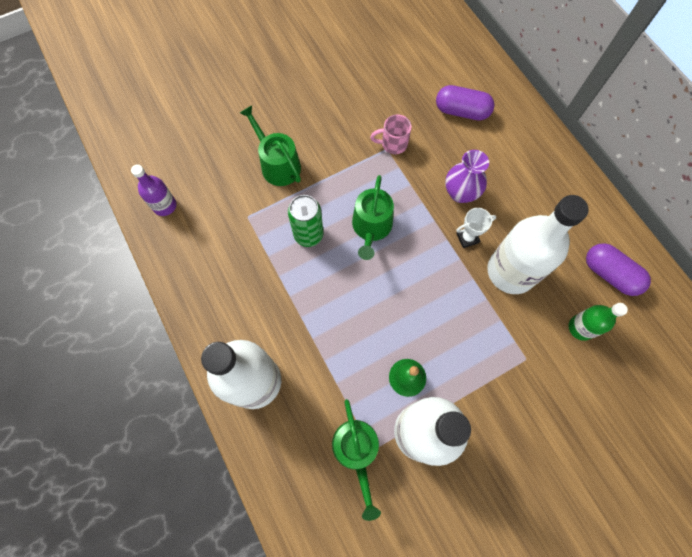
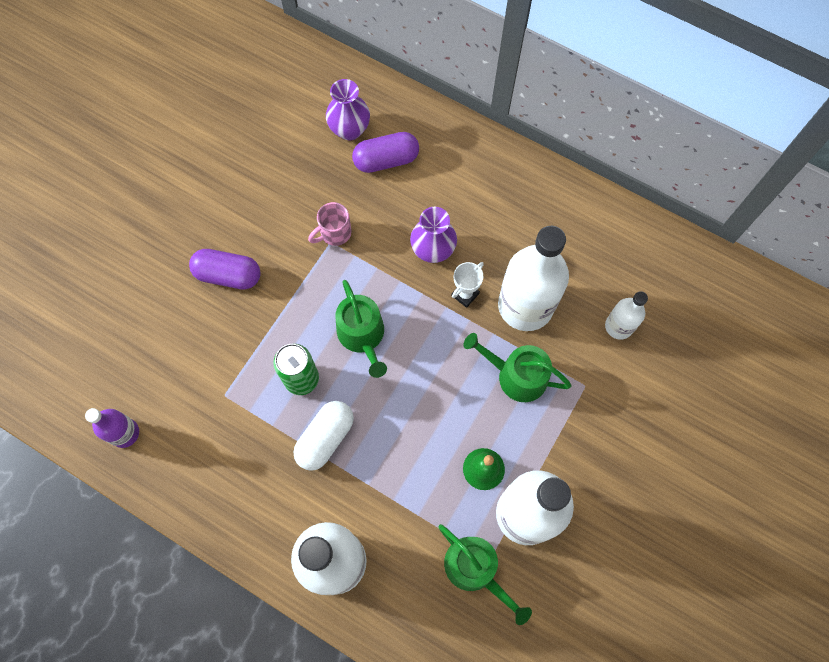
camera: 30 degrees left, 0 degrees up
(277, 164) = (223, 320): green watering can -> green watering can (516, 376)
(300, 287) = (325, 438): none -> white capsule
(446, 77) = (349, 130): none -> purple vase
(580, 327) = (619, 326): green bottle -> white bottle
(609, 274) = (618, 258): purple capsule -> purple capsule (228, 275)

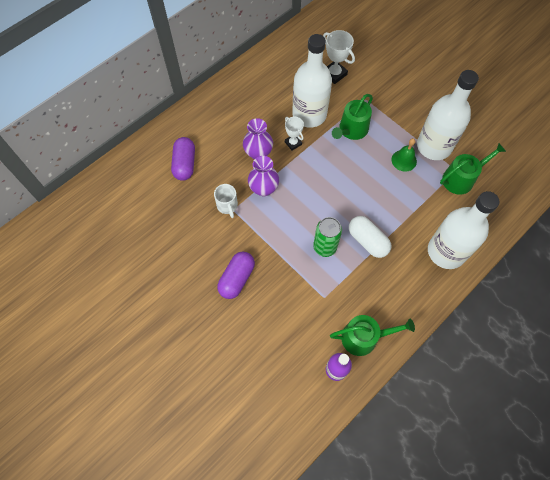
camera: 75 degrees left, 5 degrees down
(334, 233) = (227, 206): pink mug -> white mug
(349, 130) = (153, 180): purple vase -> purple vase (263, 188)
(363, 336) = (304, 205): green watering can -> green watering can (364, 337)
(619, 326) = (334, 74): white bottle -> white trophy

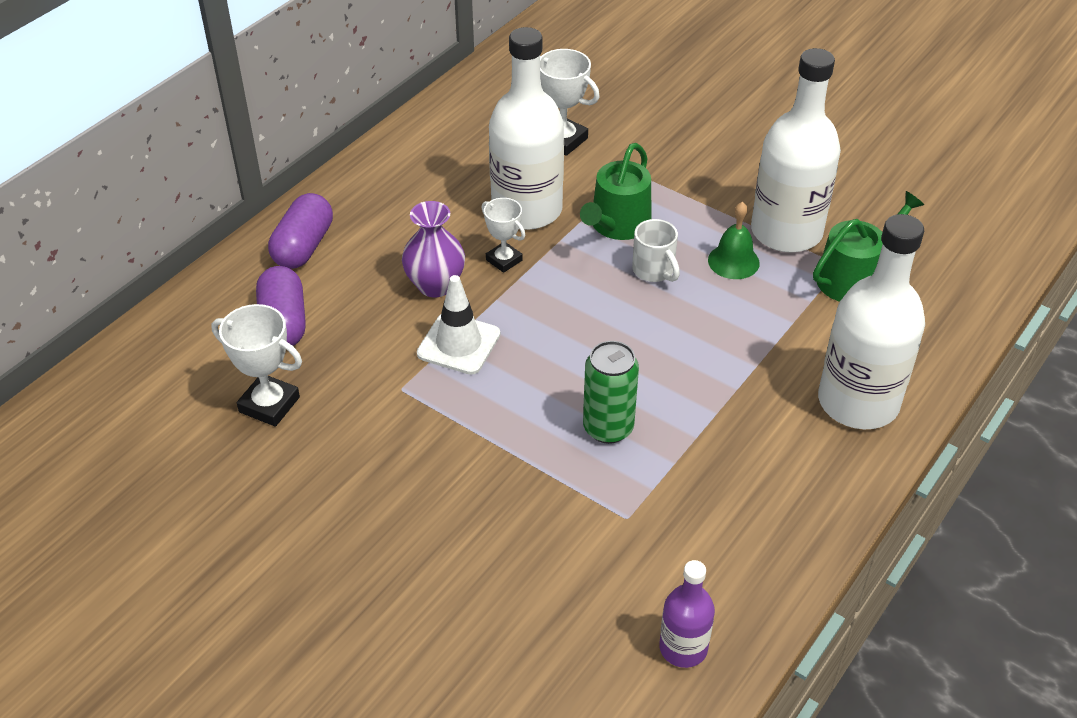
camera: 10 degrees left, 20 degrees down
(172, 209) = (269, 404): none -> white trophy
(227, 206) = (387, 383): white mug -> white mug (654, 271)
(237, 279) = (432, 510): purple capsule -> purple capsule (303, 247)
(263, 188) = (458, 344): purple vase -> white traffic cone
(364, 337) = (728, 578): green watering can -> none
(367, 241) = (694, 406): white capsule -> none

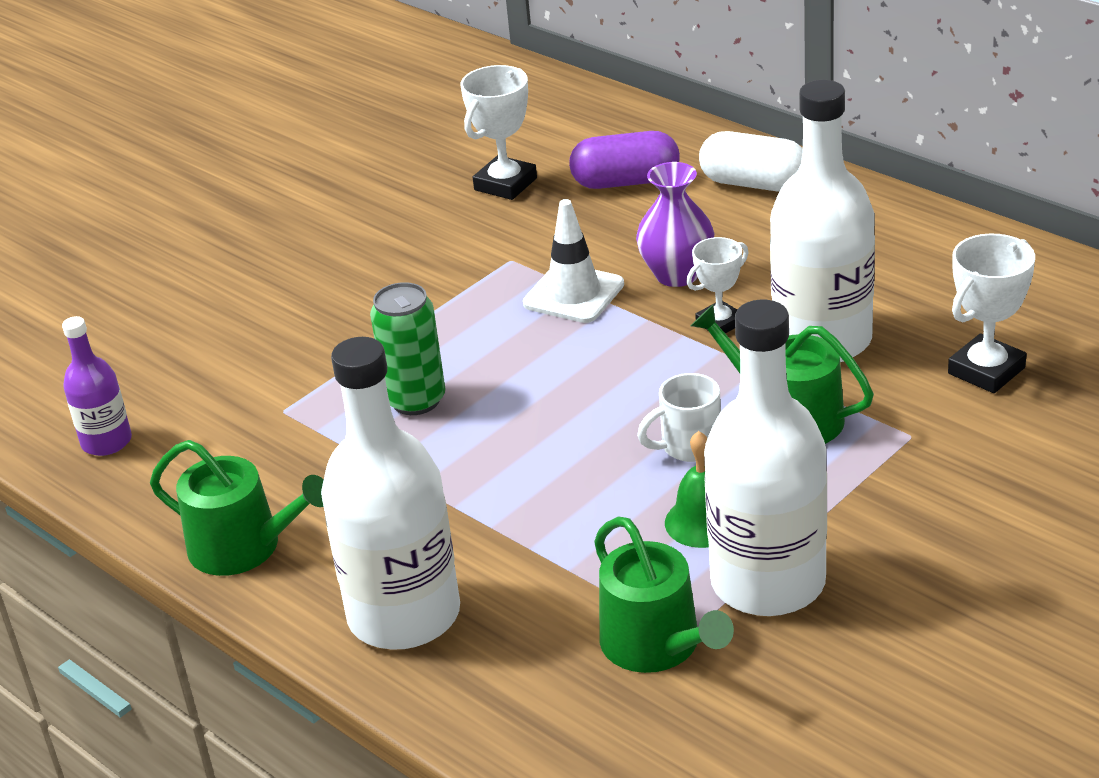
camera: 100 degrees right, 10 degrees down
(303, 247) = (753, 183): purple capsule -> white capsule
(806, 511) = (244, 547): none -> green watering can

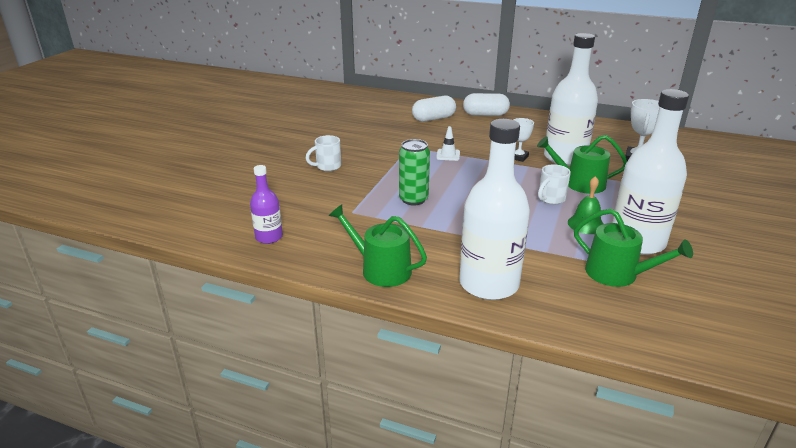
camera: 25 degrees left, 5 degrees down
(244, 547) = (381, 269): green watering can -> green watering can turned 150 degrees counterclockwise
(313, 289) = (327, 166): none -> white mug
(505, 184) = (383, 124): white trophy -> none
(573, 294) = (448, 155): white traffic cone -> white traffic cone, size x0.63
(626, 182) = (433, 119): purple capsule -> white capsule
(677, 274) = (484, 144): purple vase -> none

